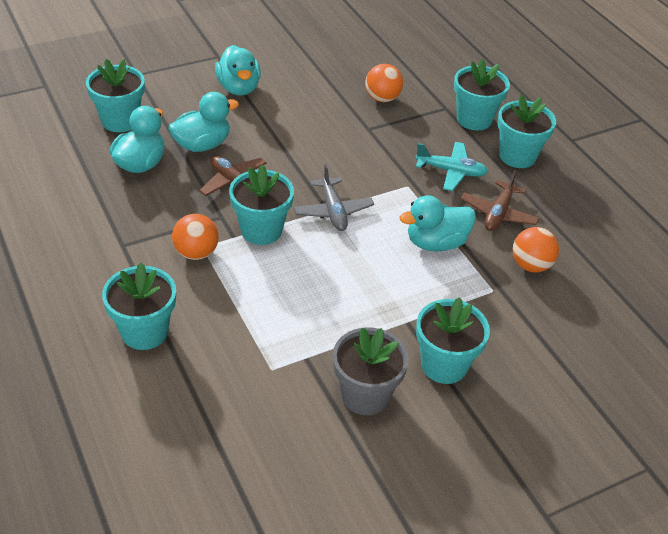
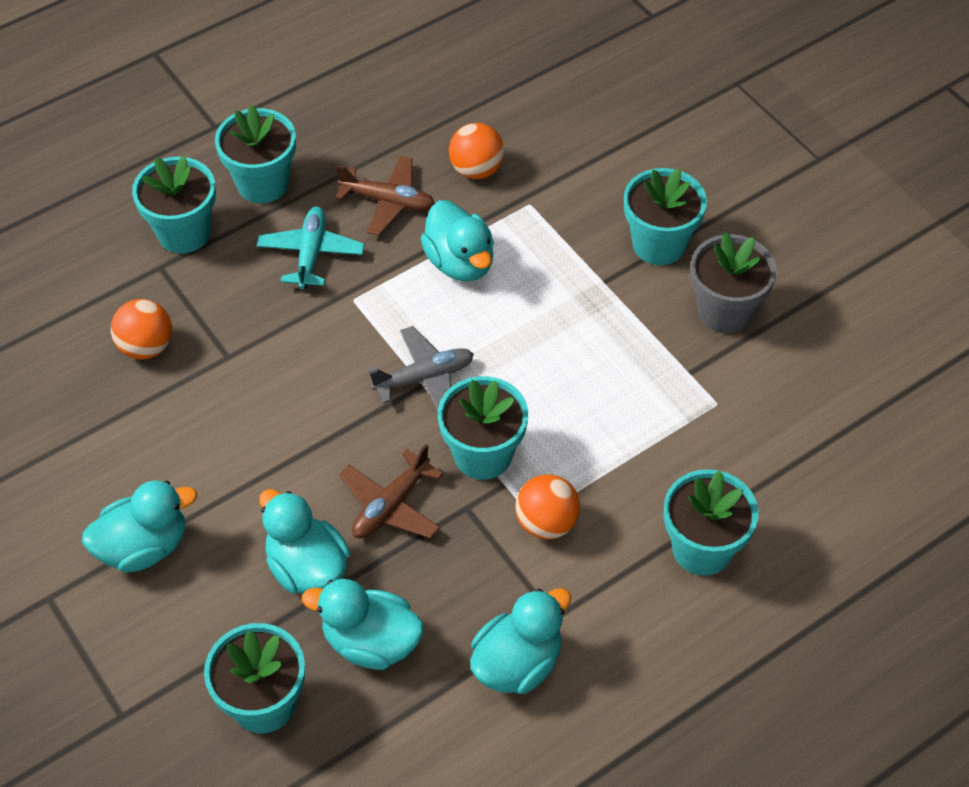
camera: 95 degrees left, 10 degrees up
(98, 223) = (517, 663): none -> turquoise duck

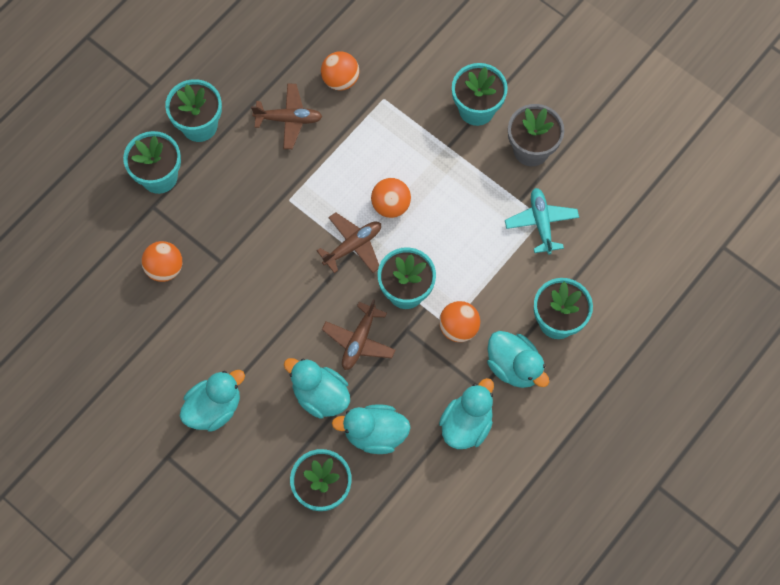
camera: 15 degrees left, 15 degrees up
(311, 254) = (250, 172): turquoise plane -> turquoise plane (541, 223)
(424, 378) = (353, 246): grey plane -> brown plane
(460, 262) = (350, 155): turquoise duck -> turquoise duck (514, 366)
(496, 338) = (391, 205): none -> orange ball

